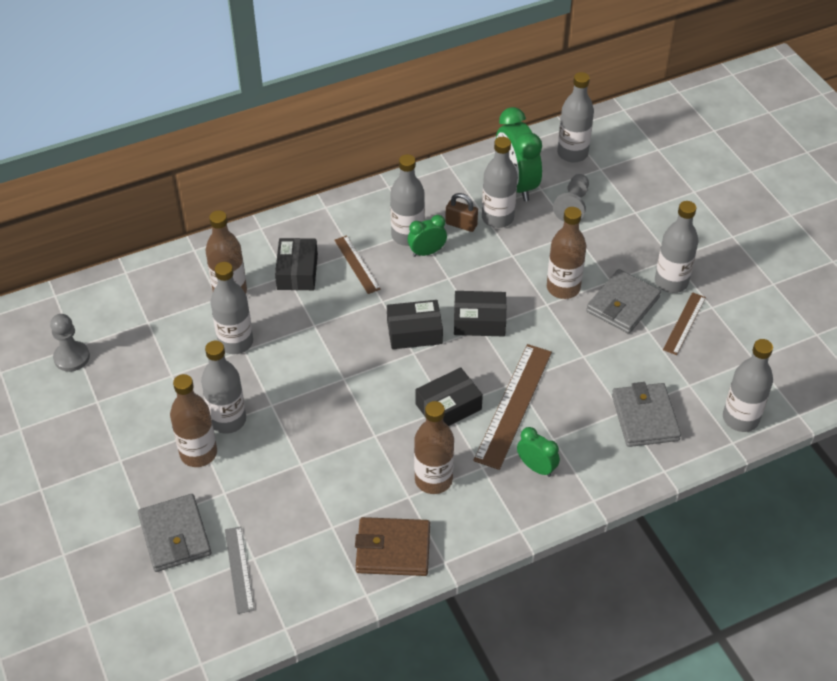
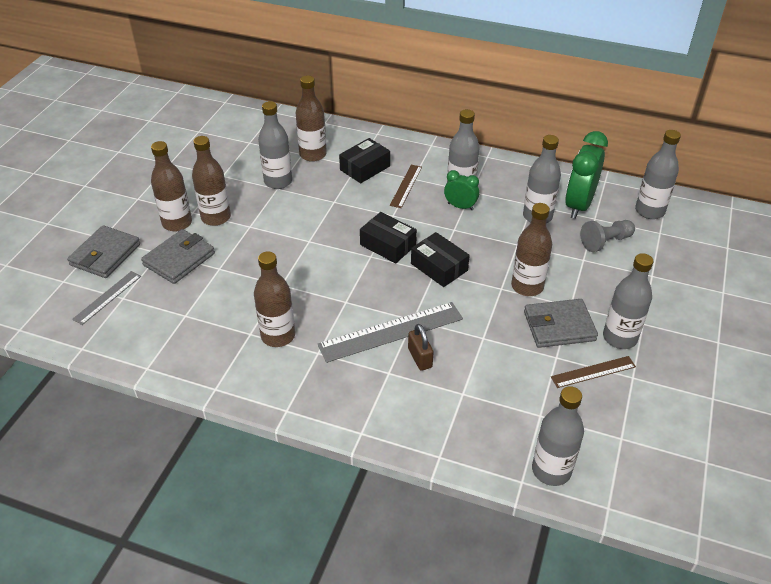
camera: 45 degrees right, 5 degrees down
(72, 357) = (189, 135): grey pawn -> none
(228, 420) = (216, 217): grey bottle -> brown bottle
(393, 549) = (197, 356): brown wallet -> none
(448, 406) = (347, 301): black box -> none
(461, 224) = (506, 205): brown padlock -> brown padlock (420, 358)
(514, 405) = (391, 332): brown ruler -> grey ruler
(536, 467) = (352, 380): green clock -> none
(645, 417) = (474, 410): grey wallet -> grey wallet (179, 259)

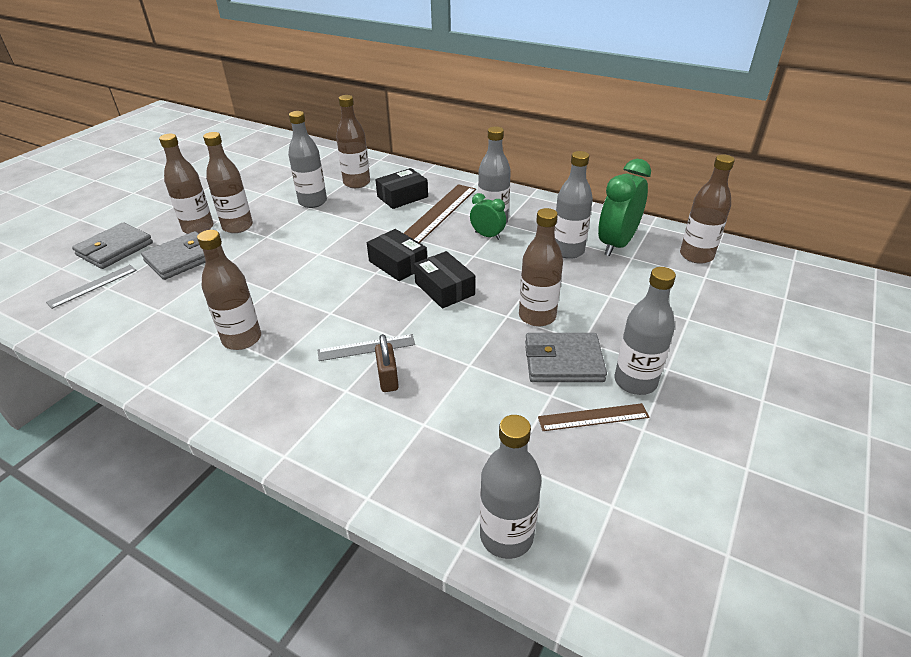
camera: 10 degrees right, 5 degrees down
(391, 332) = (366, 347): grey ruler -> grey ruler, size x0.57
(406, 186) = (437, 214): brown ruler -> brown ruler, size x1.77
(605, 242) = (639, 280): grey pawn -> none
(649, 211) = (696, 255): grey bottle -> brown bottle

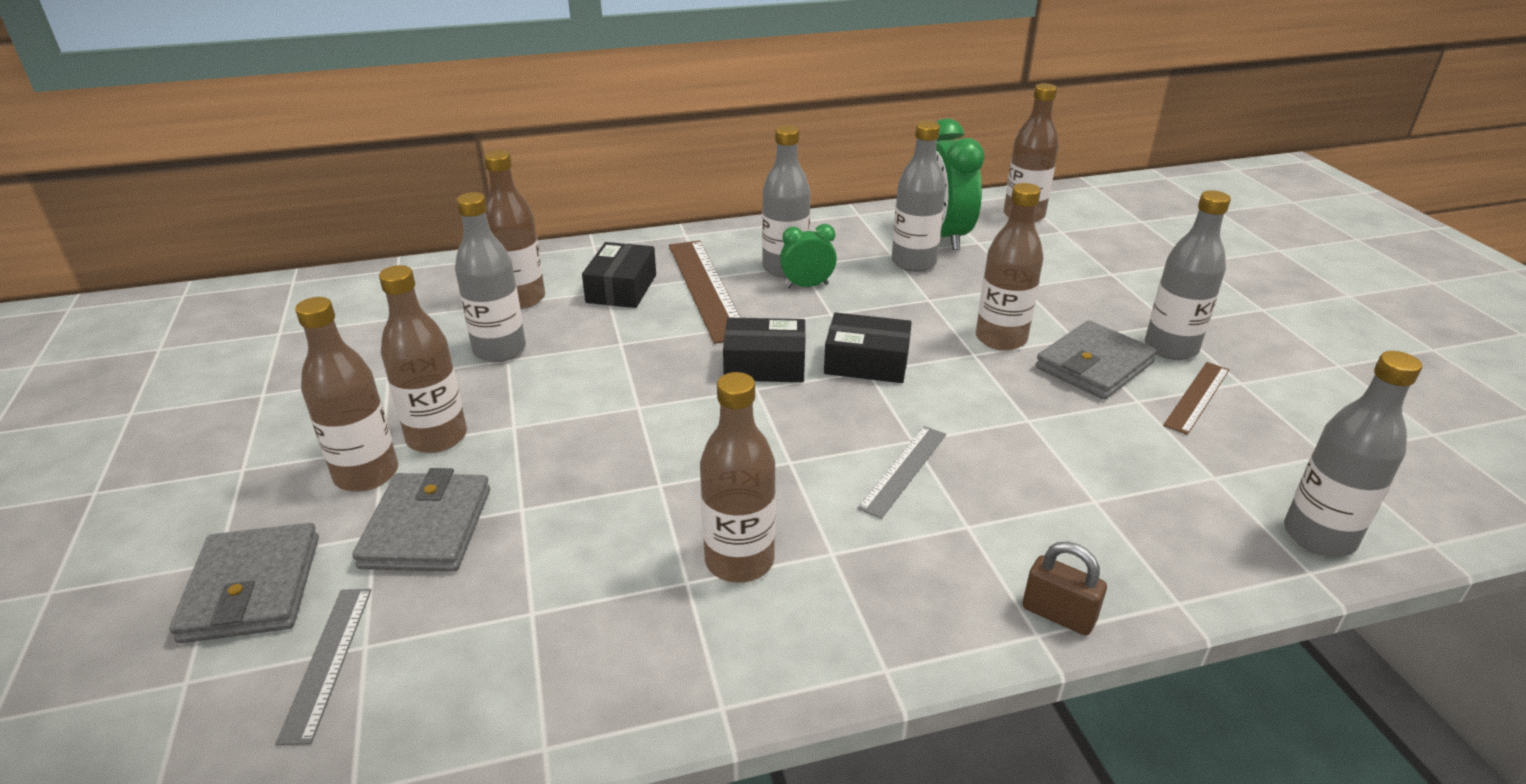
camera: 45 degrees left, 5 degrees down
(388, 378) = (984, 484): brown padlock -> brown padlock (1058, 614)

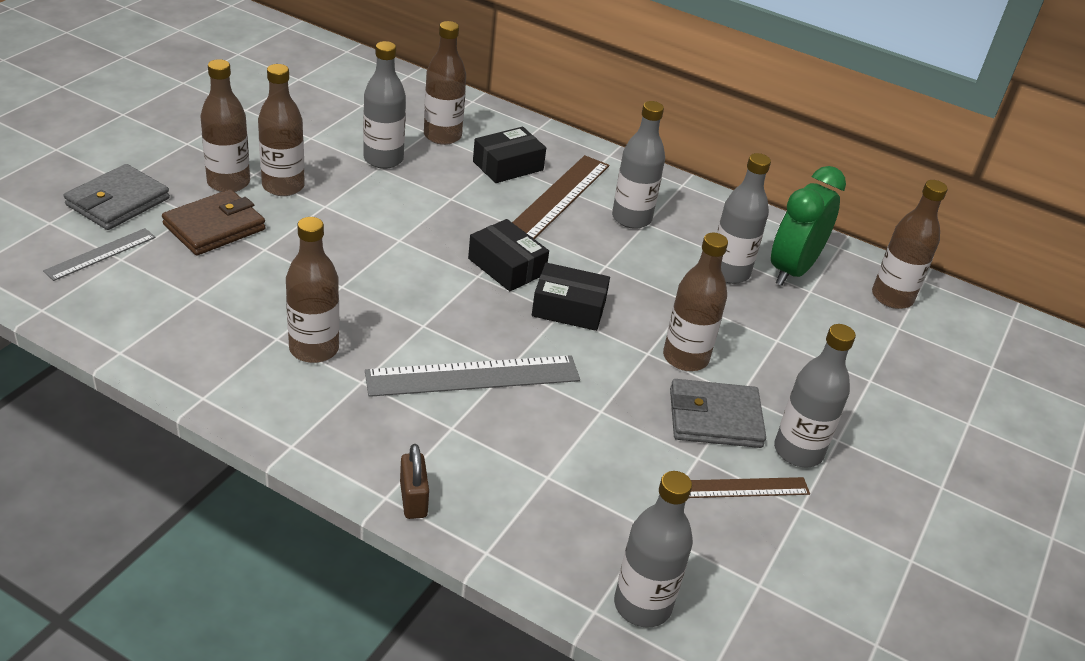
camera: 40 degrees right, 5 degrees up
(427, 528) = (214, 227): grey wallet -> brown wallet
(807, 286) = (624, 238): green clock -> none
(866, 362) = (569, 308): black box -> black box turned 45 degrees counterclockwise
(904, 470) = (473, 376): grey ruler -> grey ruler, size x1.77

